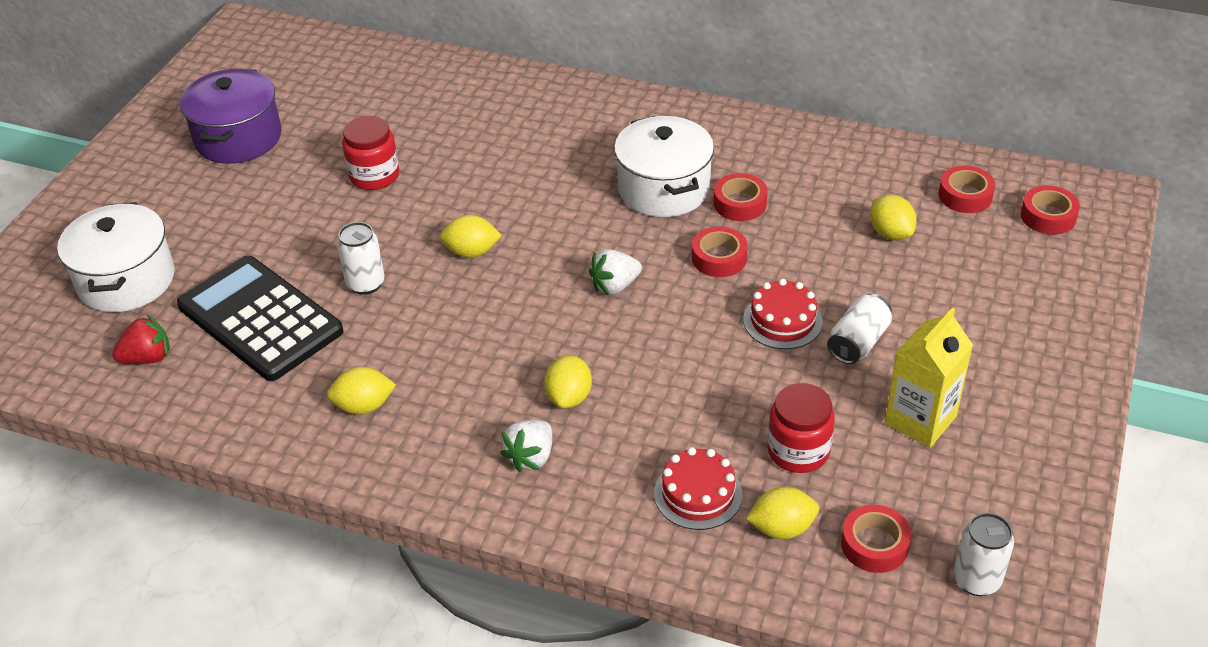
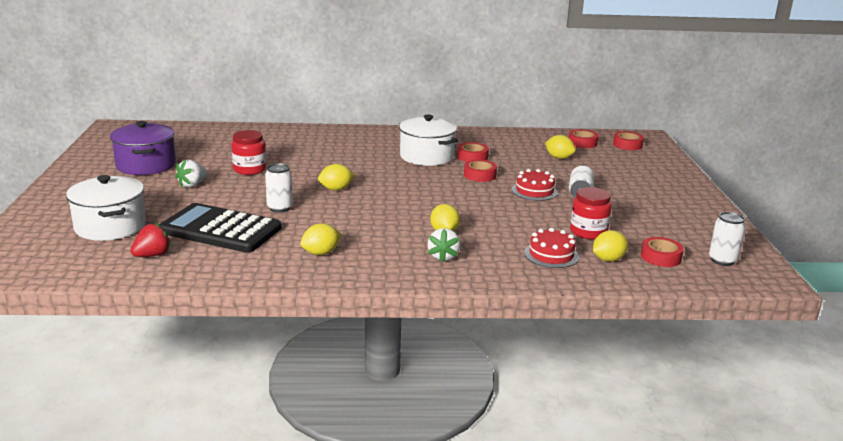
camera: 25 degrees left, 20 degrees down
(615, 286) = (432, 191): white strawberry -> white strawberry (192, 185)
(920, 420) = (637, 213): yellow carton -> none

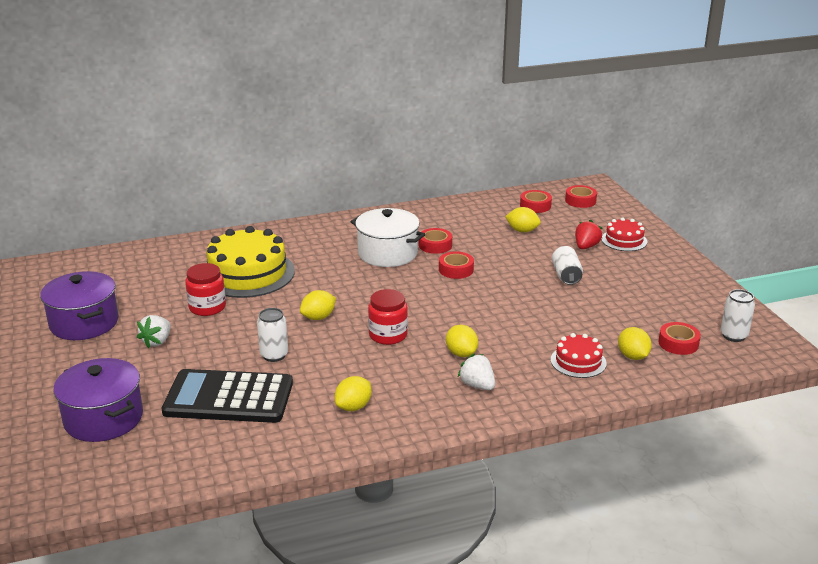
camera: 15 degrees left, 5 degrees up
(110, 226) = (103, 418): white pot -> purple pot
(152, 255) = (177, 447): red strawberry -> red strawberry (586, 246)
(299, 153) = (247, 273): none -> yellow cake
(443, 256) = (477, 385): white strawberry -> white strawberry turned 150 degrees clockwise
(534, 191) = (521, 281): red cake -> red cake (624, 240)
(588, 232) = (598, 325): red jar -> red jar (388, 335)
(608, 259) = (633, 356): yellow lemon -> yellow lemon turned 60 degrees counterclockwise

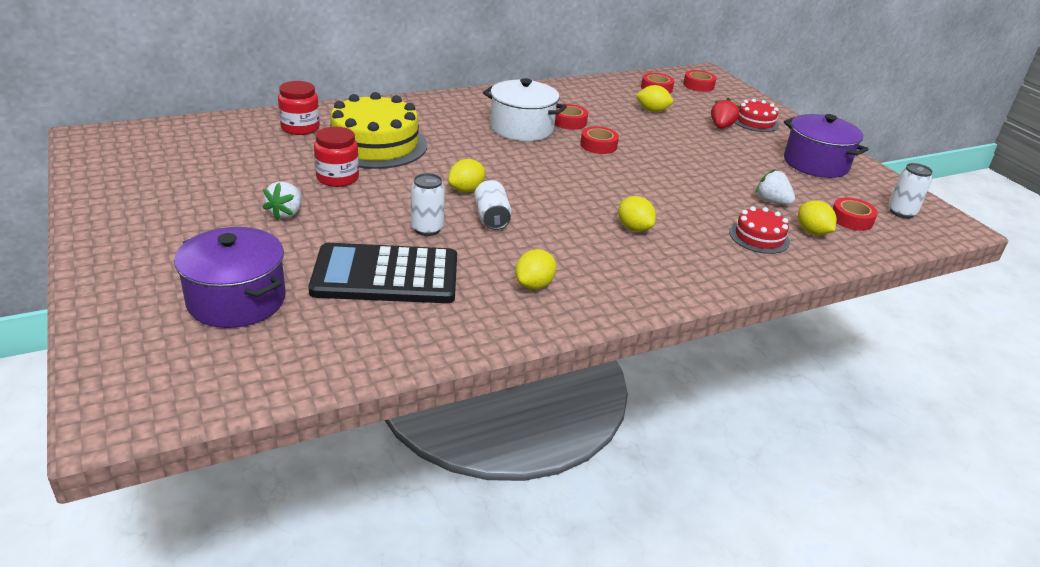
camera: 10 degrees left, 5 degrees up
(84, 323) = (194, 193): purple pot -> purple pot (815, 163)
(388, 335) = (548, 209): red jar -> red jar (300, 128)
(477, 385) = (663, 261): white strawberry -> white strawberry (772, 201)
(566, 275) = (712, 153): white can -> white can (491, 217)

